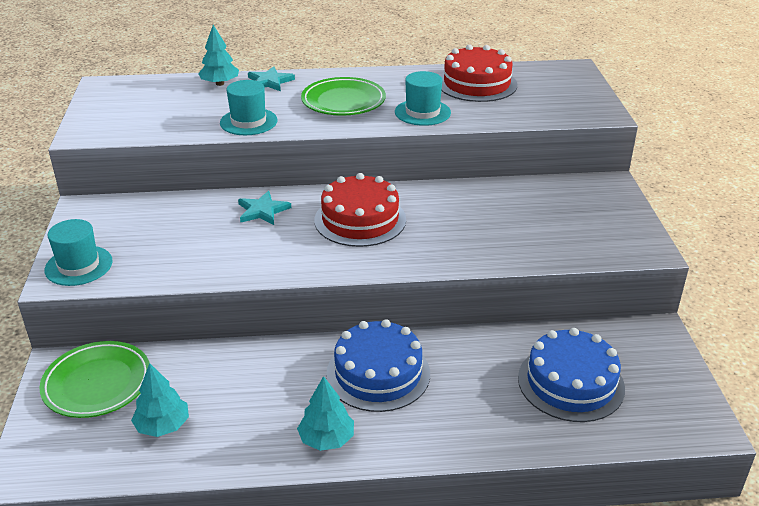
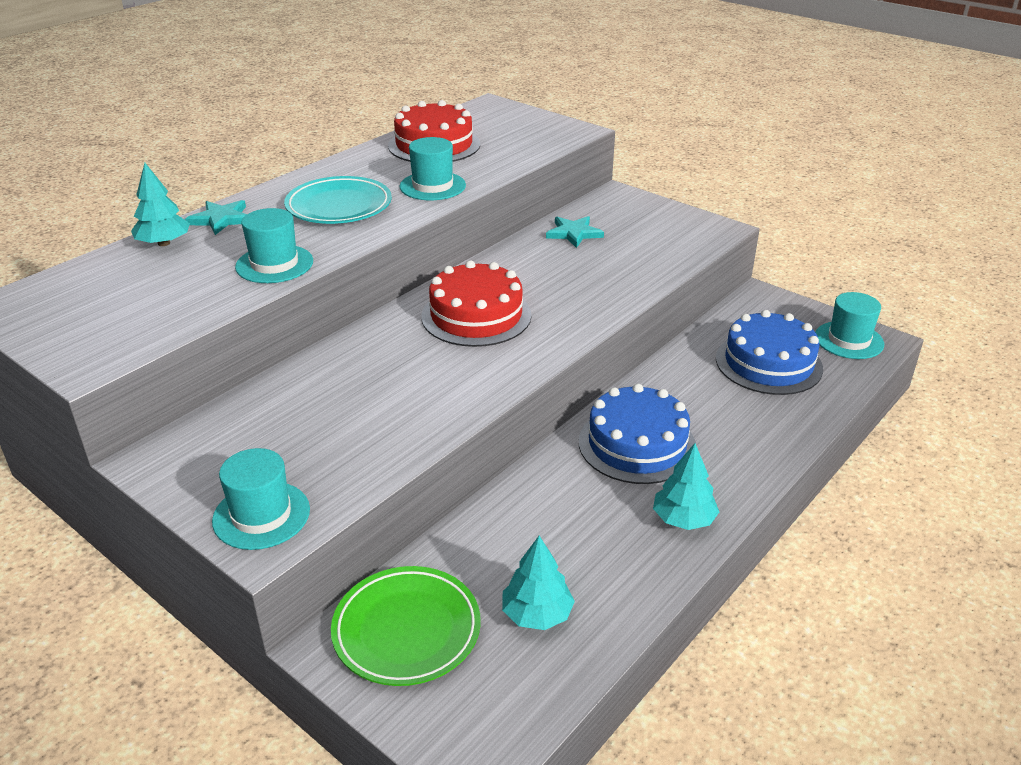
camera: 45 degrees left, 0 degrees up
(262, 211) = (370, 355): turquoise star -> turquoise star (574, 233)
(343, 101) = (339, 206): green plate -> turquoise plate
(676, 409) = (849, 340): none -> turquoise hat

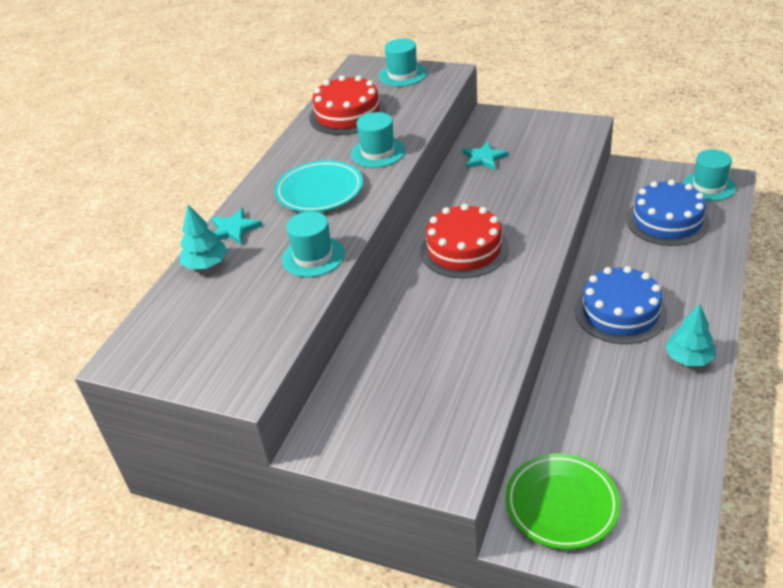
camera: 15 degrees left, 5 degrees up
(261, 515) = (433, 458): turquoise hat -> turquoise hat (402, 75)
(537, 614) = (640, 461): turquoise tree -> none

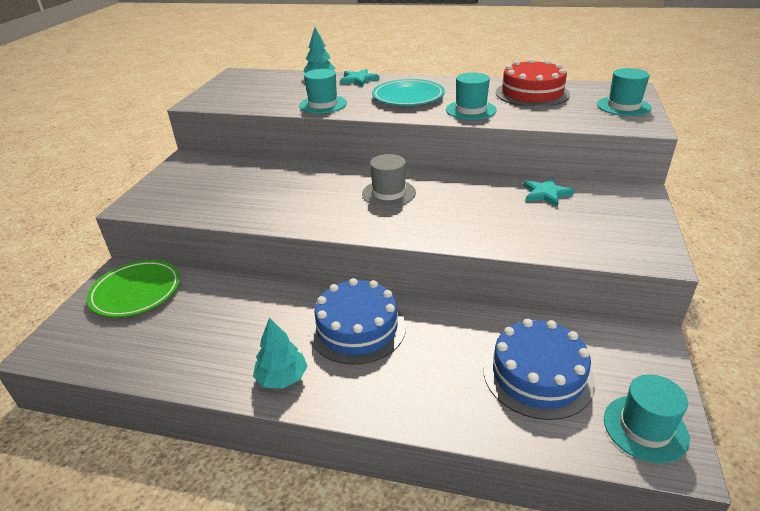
camera: 80 degrees right, 5 degrees down
(464, 249) = (389, 193): red cake -> grey hat

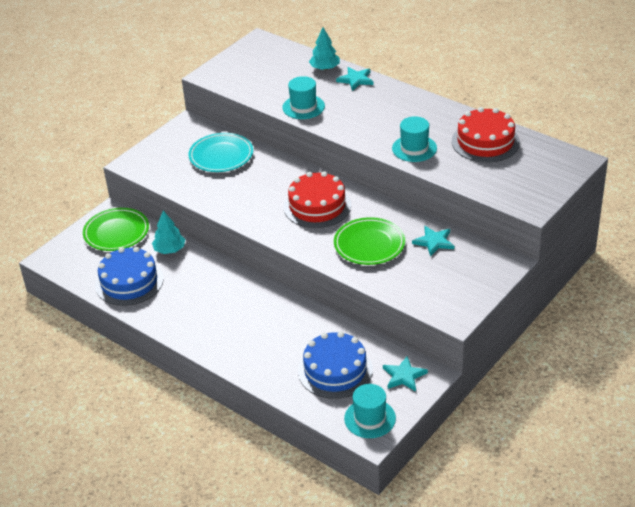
camera: 25 degrees right, 5 degrees up
(282, 378) = (181, 322): turquoise tree -> turquoise tree (170, 250)
(357, 328) = (245, 305): blue cake -> blue cake (129, 282)
(389, 193) = (317, 206): grey hat -> red cake
(408, 97) = (378, 117): turquoise plate -> turquoise plate (221, 156)
(481, 213) = (369, 245): none -> green plate
(623, 106) = (543, 180): turquoise hat -> none
(625, 353) = (404, 376): none -> turquoise star

